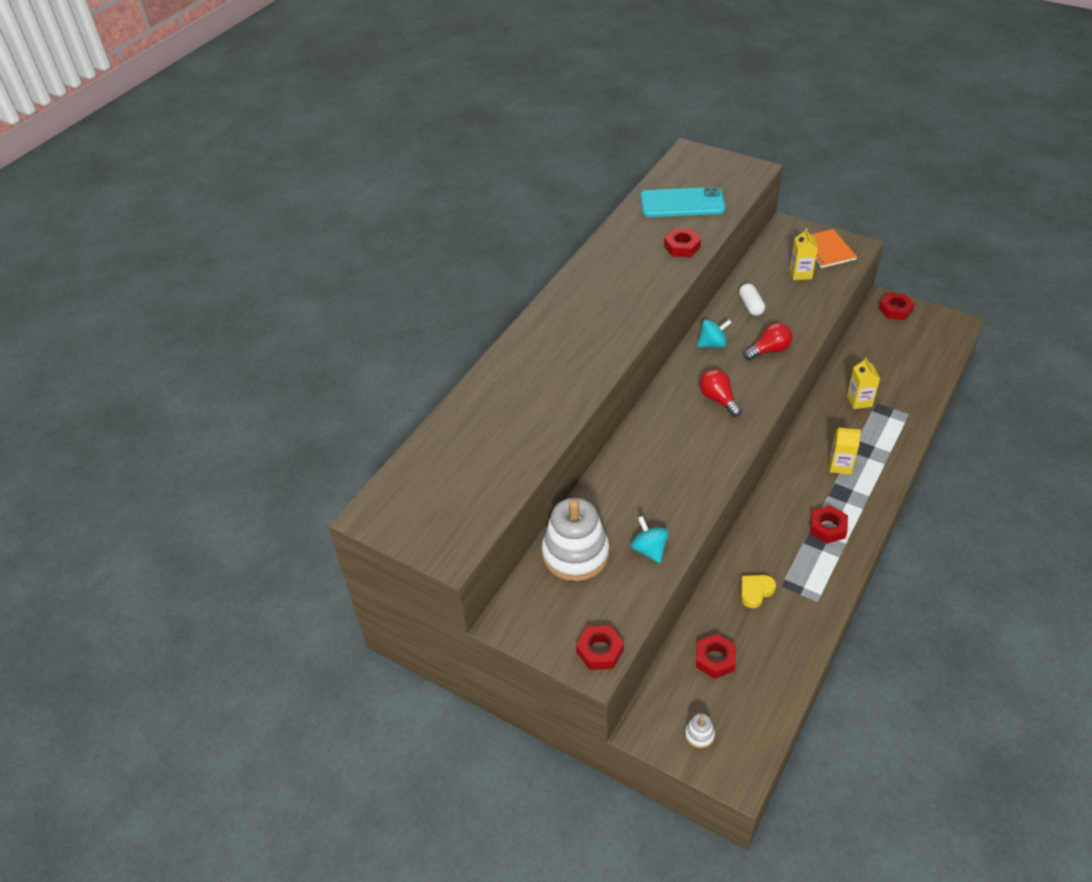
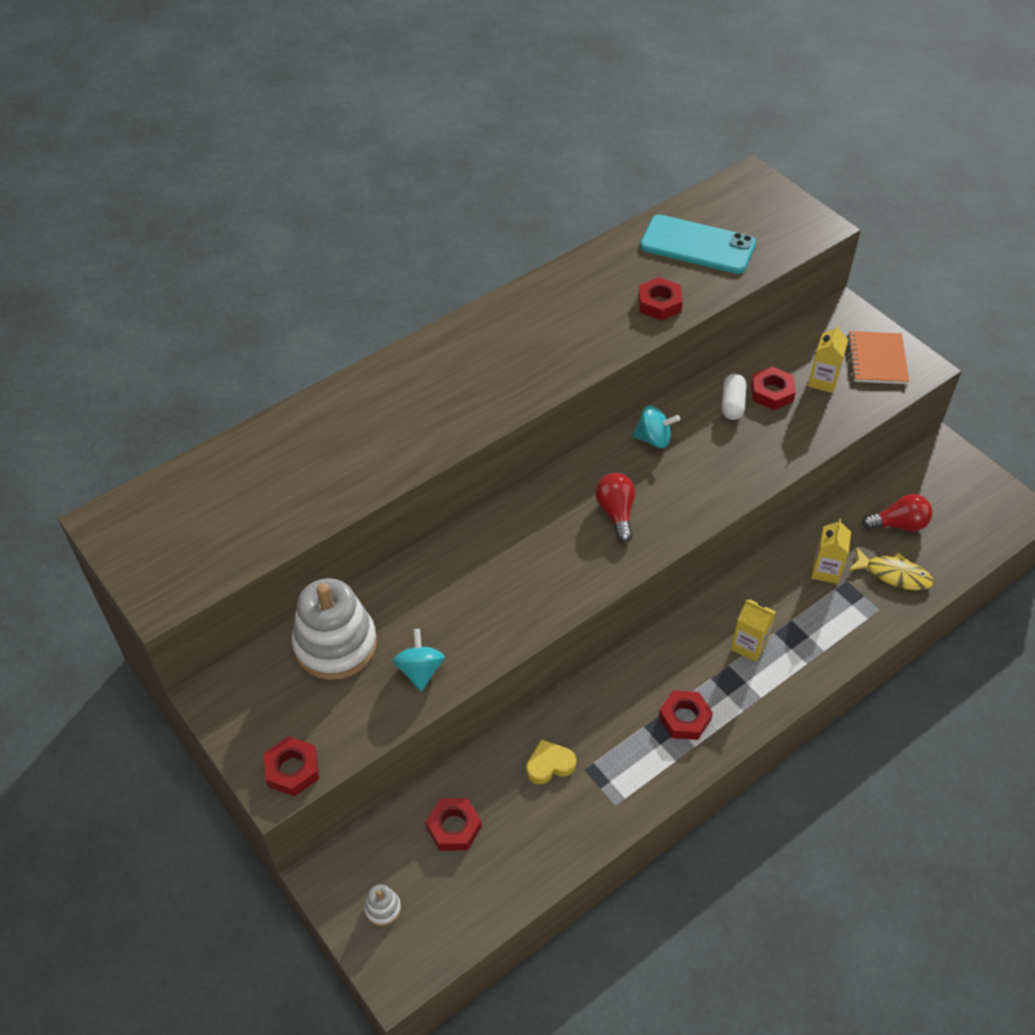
camera: 20 degrees right, 5 degrees up
(769, 350) = (718, 470): red light bulb -> red light bulb (899, 524)
(895, 310) = (949, 465): red nut -> red nut (771, 392)
(904, 389) = (894, 574): none -> yellow fish

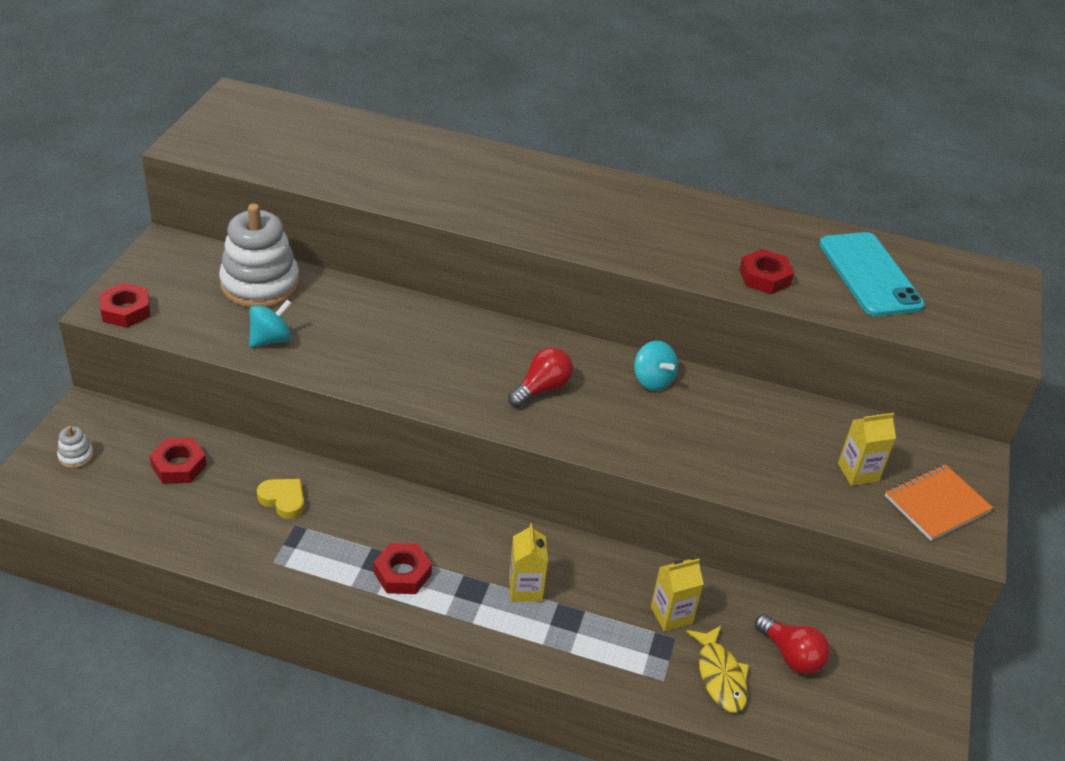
camera: 50 degrees right, 10 degrees down
(732, 404) = (753, 417): white capsule -> none
(771, 392) = (799, 440): red nut -> none

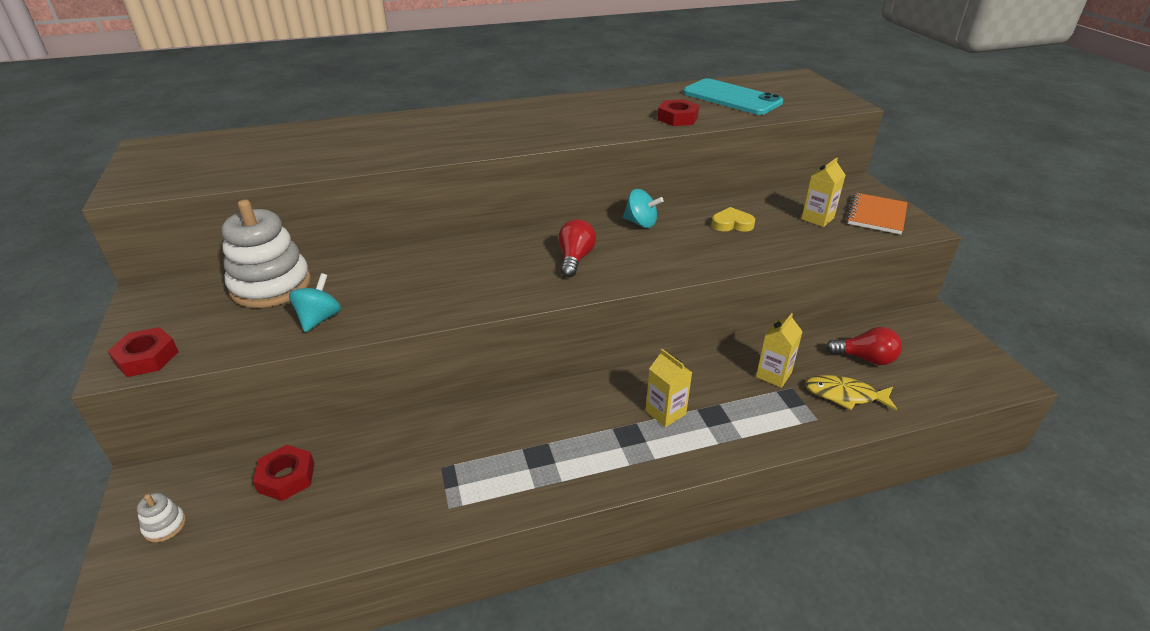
camera: 30 degrees left, 5 degrees down
(283, 500) = (412, 453): yellow heart -> yellow heart (732, 224)
(402, 573) = (566, 454): red nut -> none
(720, 676) = (845, 395): yellow fish -> yellow fish turned 150 degrees clockwise

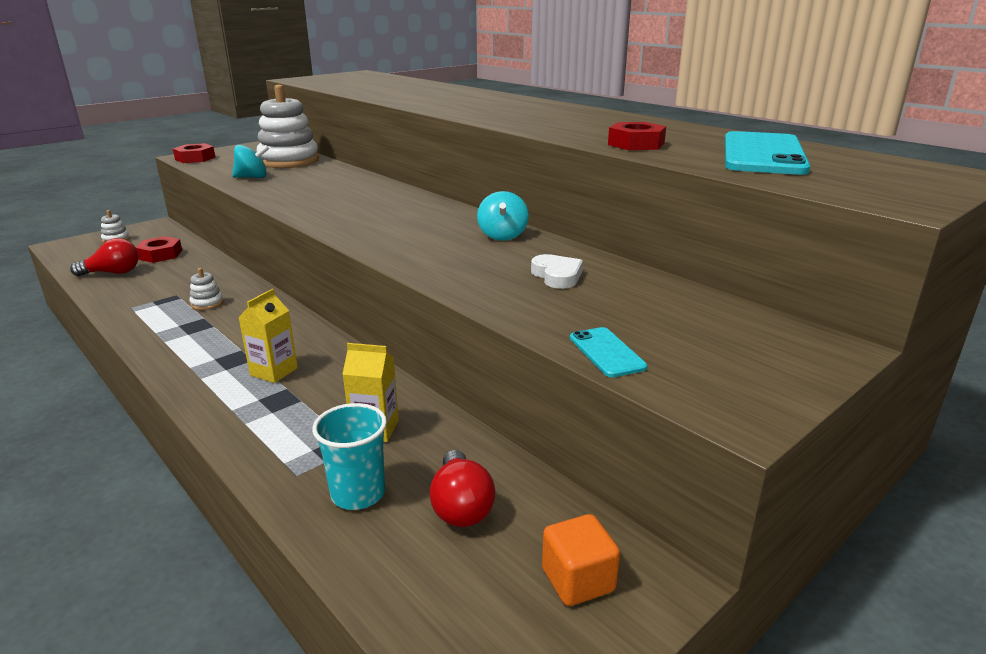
camera: 65 degrees right, 10 degrees down
(486, 443) = (207, 303): none -> white stacking toy
(575, 259) = (398, 223): red light bulb -> red light bulb (113, 273)
(732, 224) = (557, 276): yellow heart -> white heart
(817, 218) = (647, 325): yellow carton -> none
(845, 395) = (358, 493): yellow fish -> turquoise cup
(847, 239) = (606, 352): none -> turquoise phone
(876, 215) = (728, 370): orange notebook -> none
(929, 337) = (578, 580): none -> orange cube

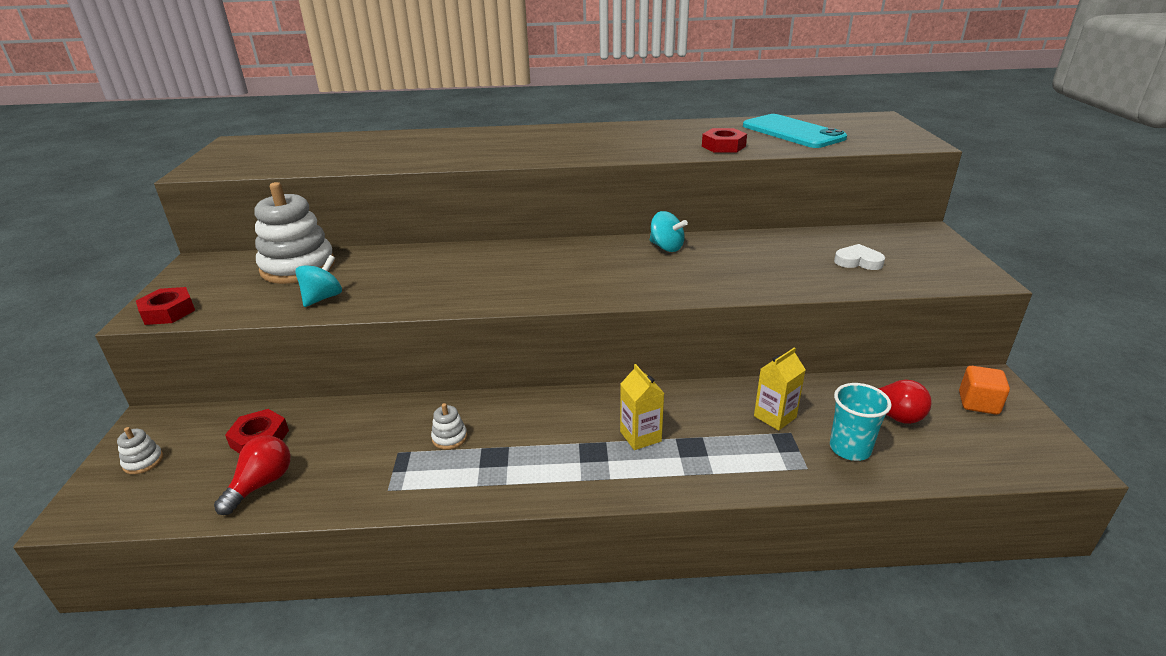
camera: 50 degrees left, 5 degrees up
(557, 276) = (763, 256): white heart -> white heart (858, 261)
(606, 352) = (889, 282): turquoise phone -> none

